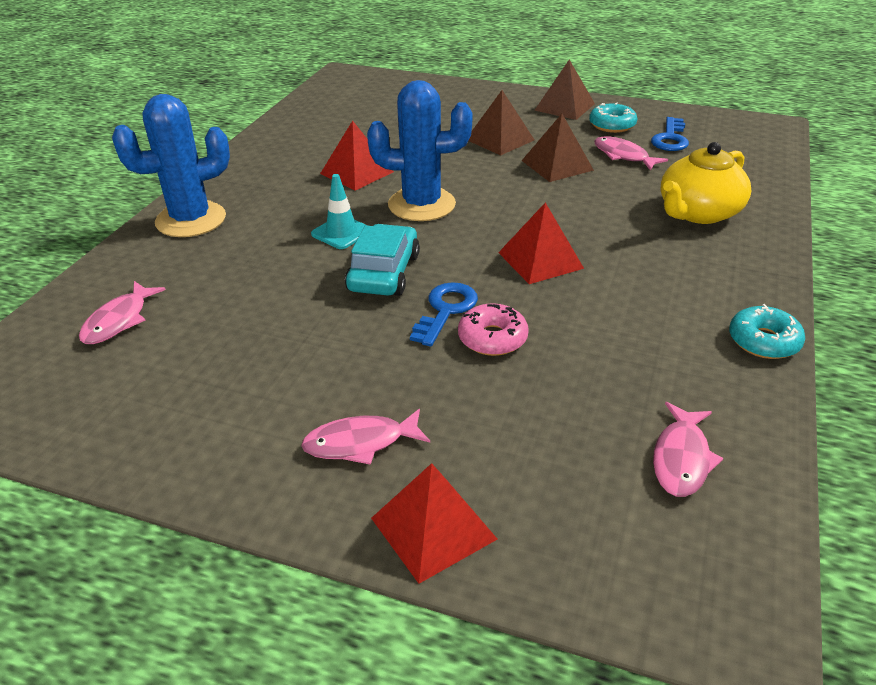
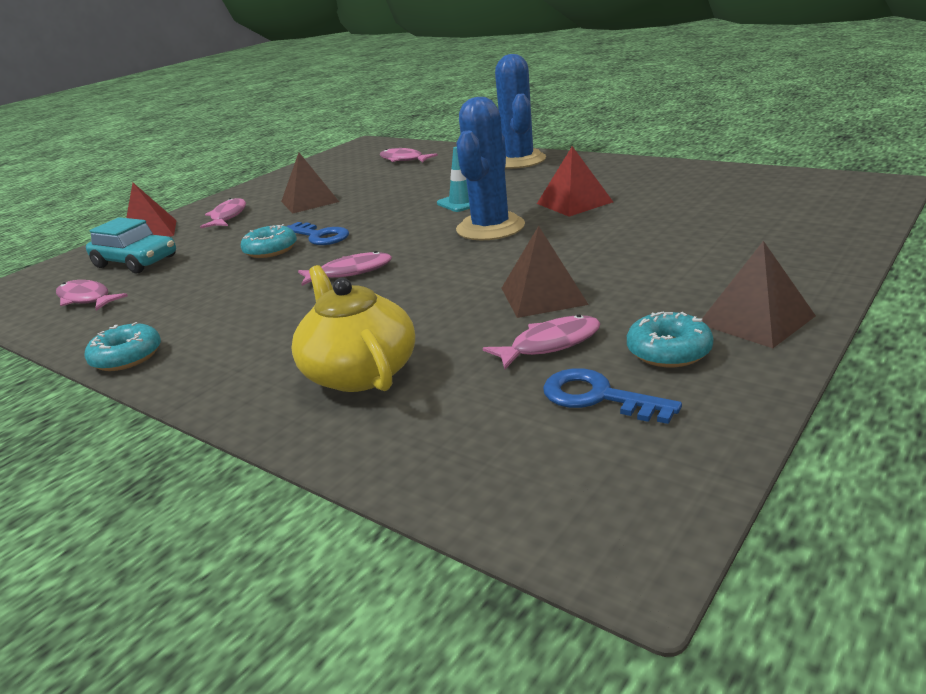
camera: 110 degrees right, 10 degrees down
(384, 273) = (389, 217): turquoise car -> turquoise car (136, 262)
(492, 338) = (270, 250): pink donut -> turquoise donut
(500, 139) = (635, 267): brown pyramid -> brown pyramid (309, 201)
(540, 260) = (350, 272): red pyramid -> pink fish

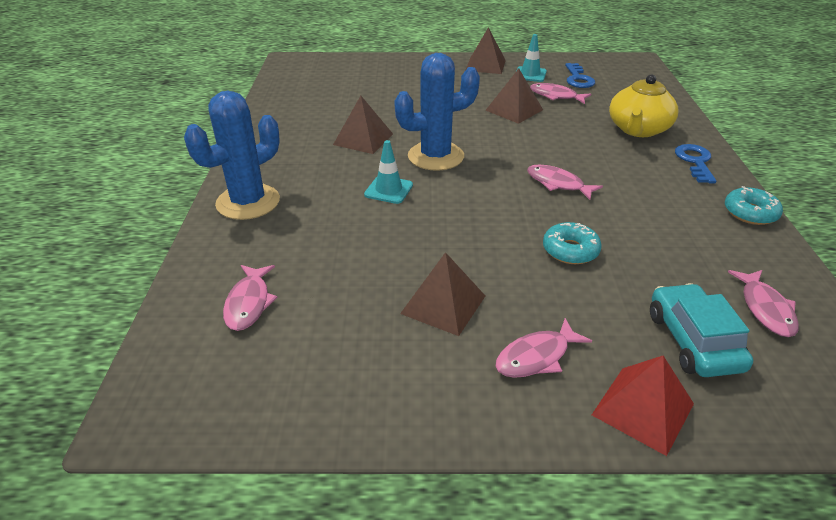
camera: 130 degrees left, 10 degrees up
(320, 236) = (519, 236): blue key -> blue key (695, 162)
(574, 202) = (363, 139): red pyramid -> brown pyramid
(668, 351) = (530, 74): turquoise donut -> turquoise traffic cone

